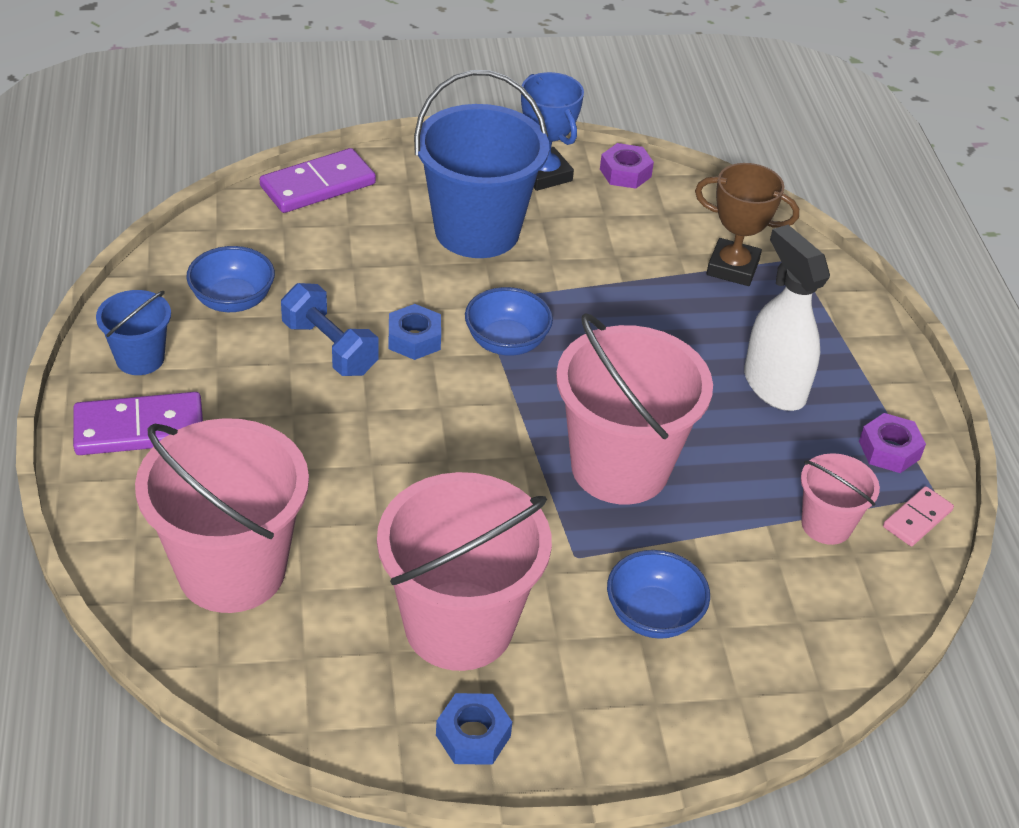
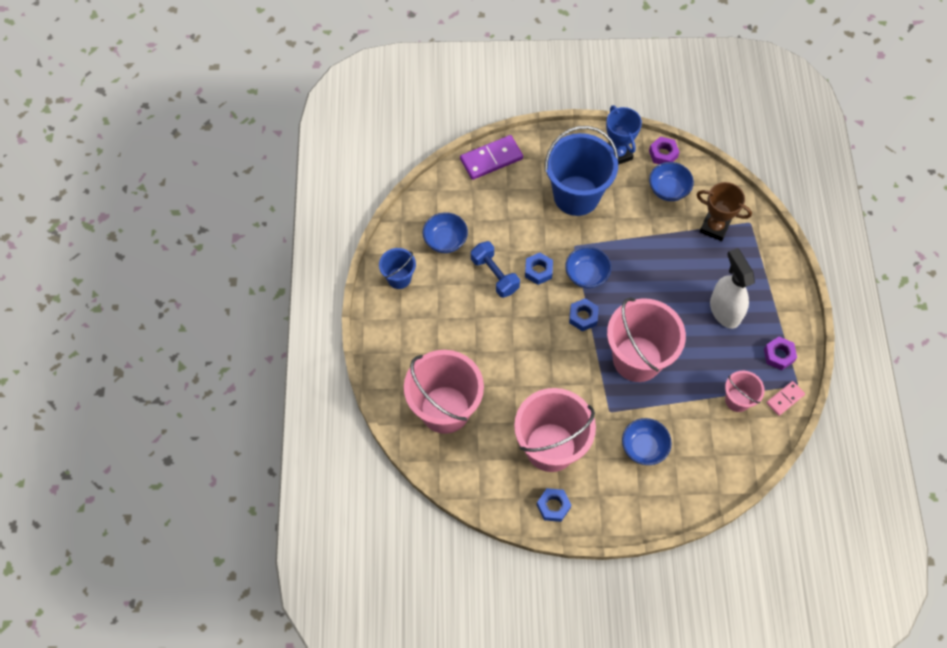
camera: 10 degrees right, 20 degrees up
(139, 429) = (400, 323): purple domino -> none
(506, 405) = (583, 317): none -> blue nut
(641, 219) = (668, 190): none -> blue bowl

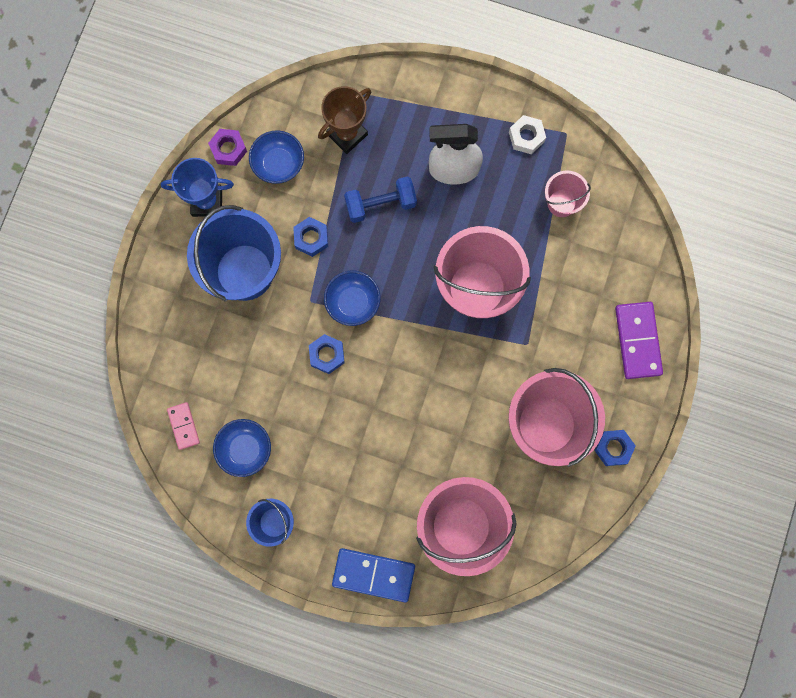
camera: 70 degrees left, 15 degrees up
(385, 359) = (373, 575): none -> blue domino
(491, 159) = (154, 353): purple domino -> purple domino (638, 341)
(494, 275) = (313, 408): blue dumbbell -> blue dumbbell (380, 204)
(583, 317) = (404, 327): blue nut -> blue nut (311, 238)
(644, 447) = (580, 325): blue bowl -> none
(778, 355) = (526, 137): purple nut -> white nut
(785, 399) = (577, 154): pink domino -> pink domino (183, 426)

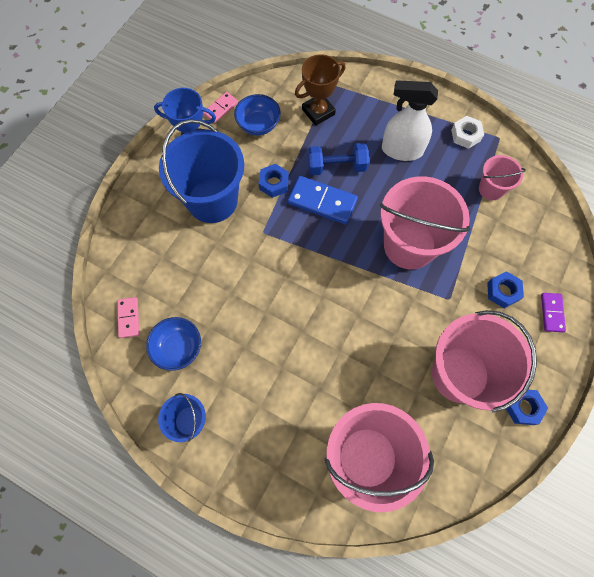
camera: 10 degrees right, 10 degrees down
(228, 149) = (220, 108): purple nut -> pink domino
(327, 355) = (268, 278): blue nut -> blue nut (502, 291)
(353, 302) = (299, 239): blue bowl -> none
(373, 575) = (274, 491): blue domino -> blue domino (322, 202)
(638, 341) = (552, 313): purple domino -> purple domino, size x0.57

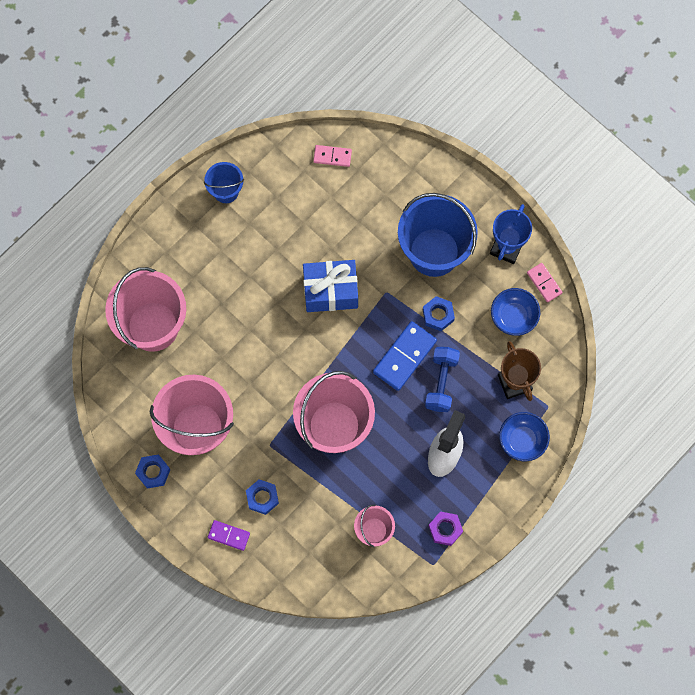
camera: 105 degrees right, 5 degrees up
(178, 348) = (292, 193): blue bowl -> blue bowl (522, 440)
(276, 282) = (330, 291): none -> blue gift
(465, 135) = (445, 529): white nut -> purple nut

